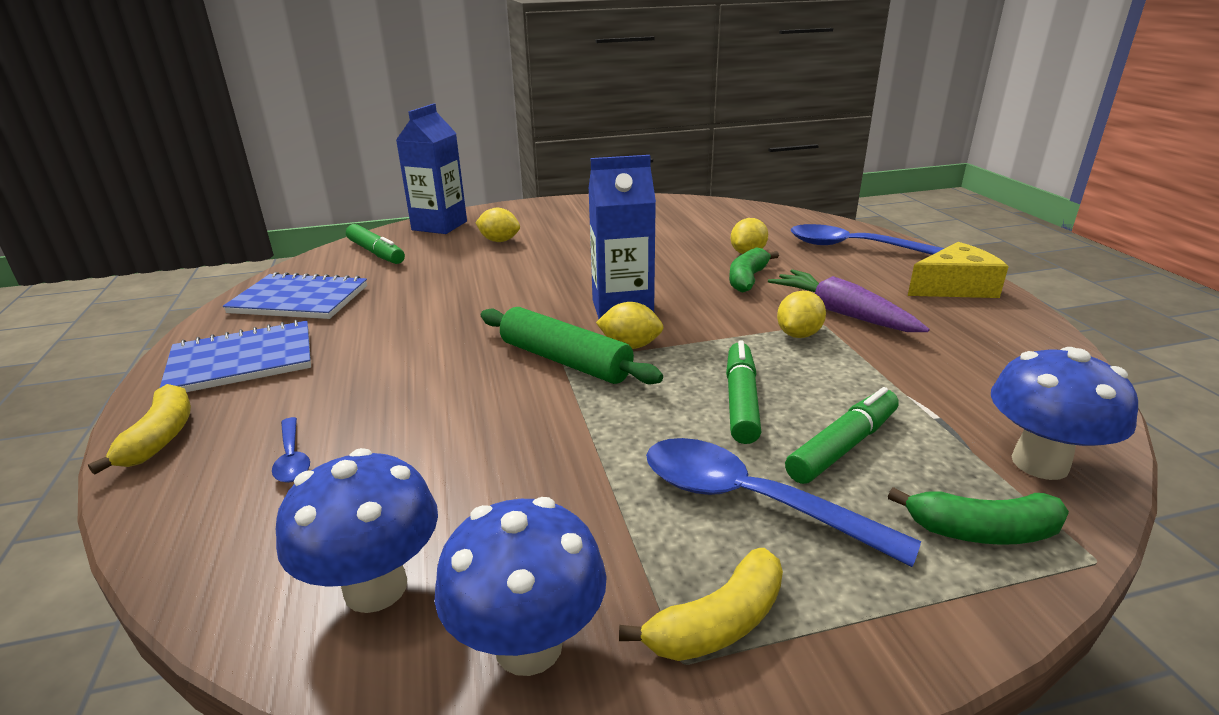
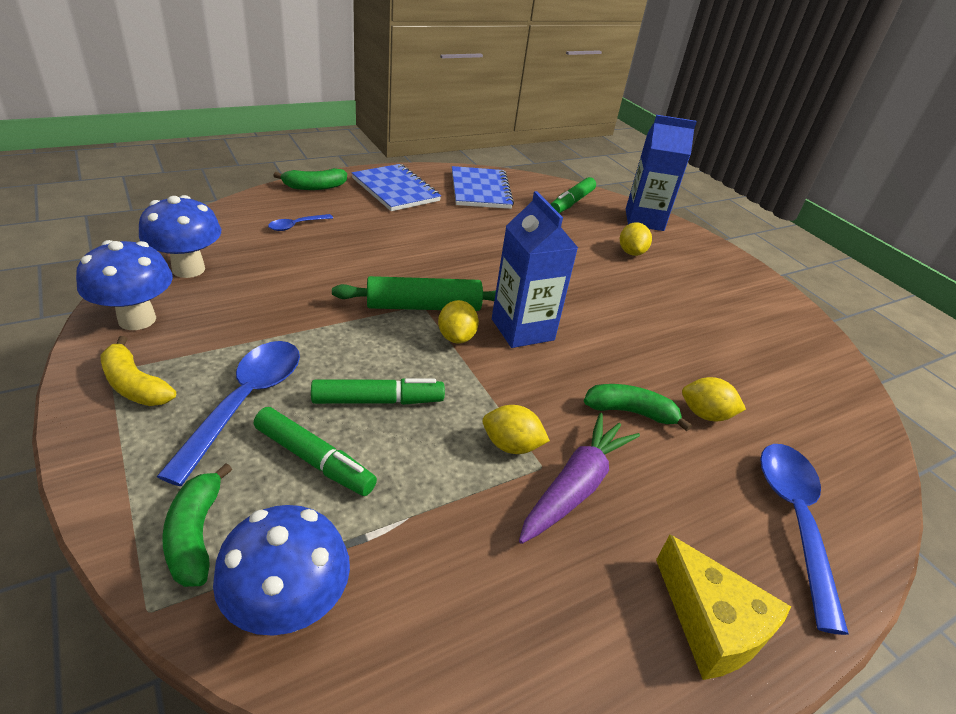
camera: 70 degrees right, 10 degrees up
(160, 438) = (314, 187): yellow banana -> green banana
(565, 361) = (423, 306): green rolling pin -> green rolling pin turned 60 degrees clockwise

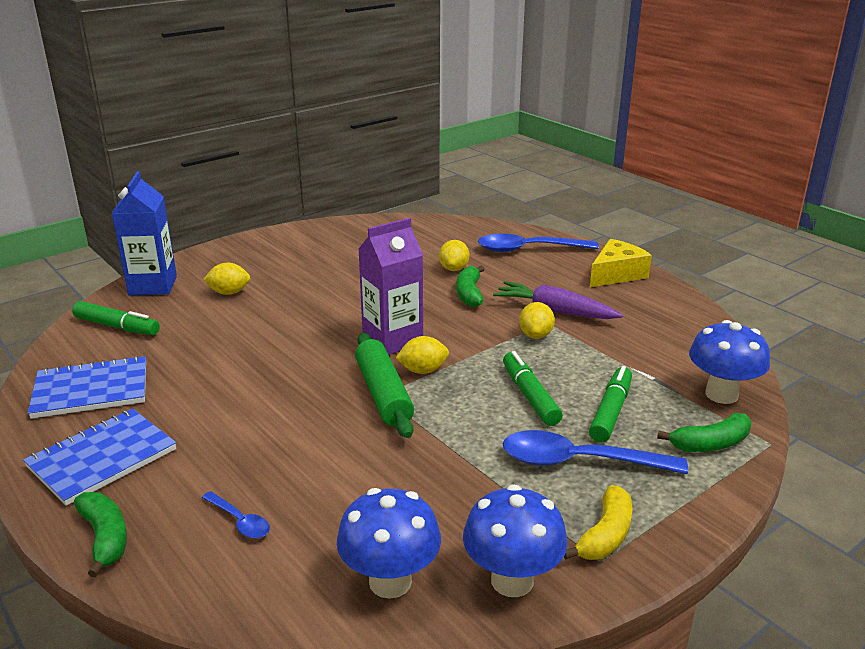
camera: 95 degrees left, 10 degrees down
(522, 329) = (392, 340): blue carton -> purple carton

